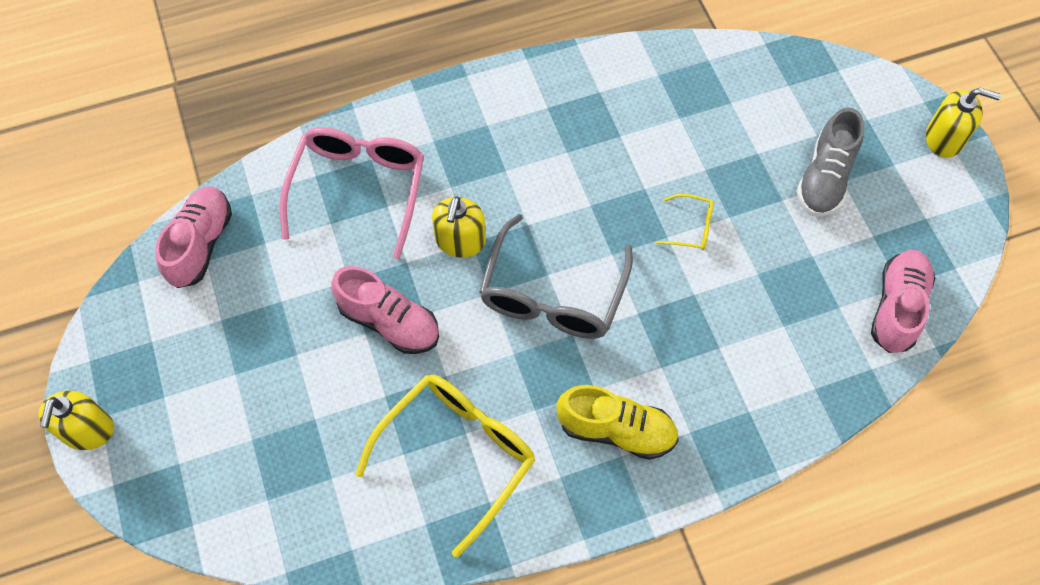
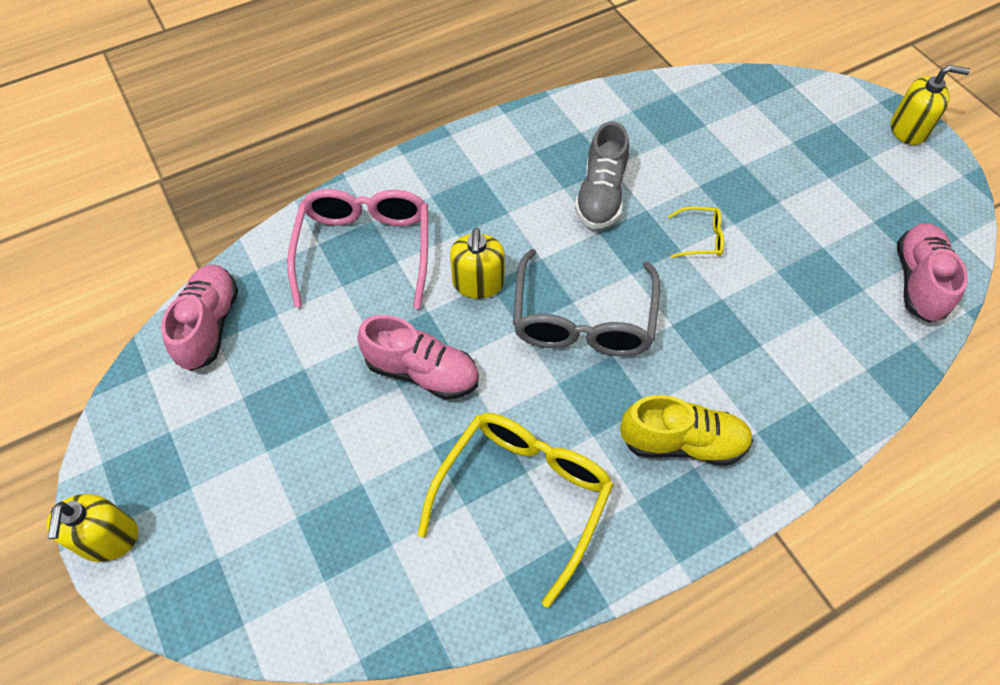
camera: 10 degrees left, 5 degrees down
(824, 178) = (812, 177): grey shoe -> grey shoe (600, 195)

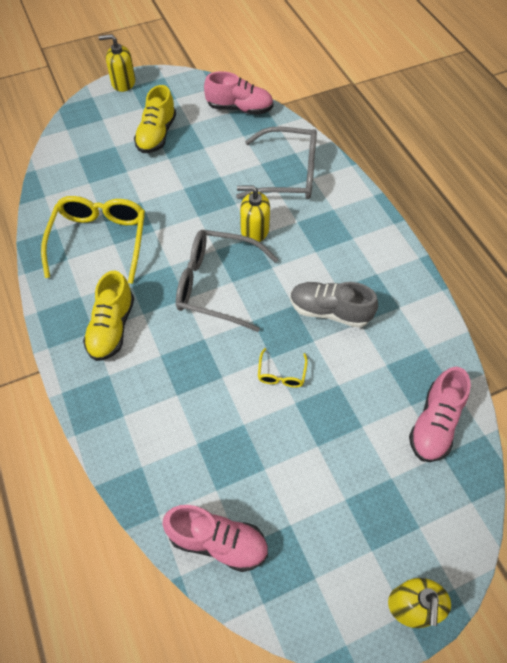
camera: 95 degrees right, 0 degrees up
(269, 448) = (156, 135): none -> yellow shoe
(365, 250) = (288, 174): pink glasses -> grey glasses
(422, 372) = (191, 199): pink shoe -> pink shoe (434, 423)
(523, 495) = (99, 240): yellow glasses -> yellow glasses turned 120 degrees counterclockwise

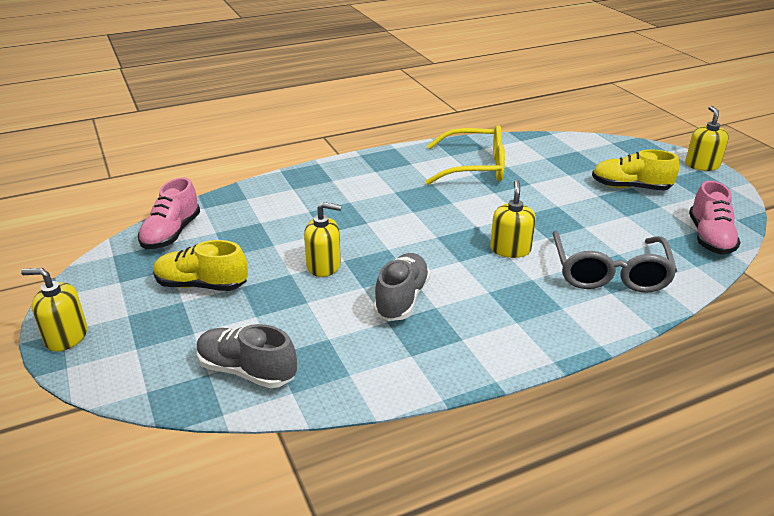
camera: 90 degrees right, 25 degrees down
(112, 327) = (379, 178): yellow shoe -> yellow shoe (202, 285)
(216, 285) = (431, 227): grey glasses -> none
(281, 374) = (324, 266): yellow glasses -> yellow soap dispenser
(434, 423) = (247, 371): pink shoe -> grey shoe

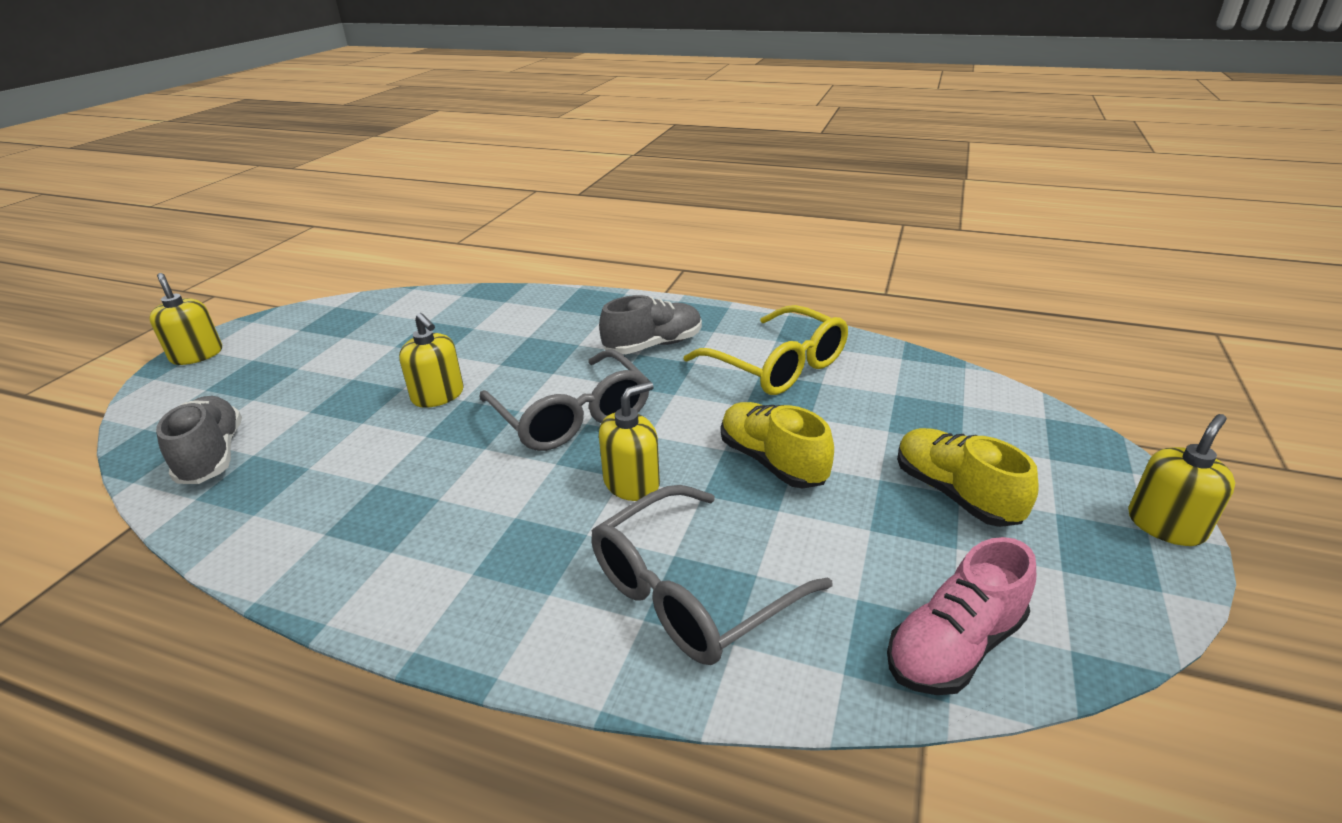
camera: 45 degrees right, 0 degrees up
(171, 233) = (399, 307): pink shoe -> none
(202, 285) = (333, 361): yellow shoe -> yellow shoe (772, 461)
(402, 299) = (429, 469): grey shoe -> grey shoe (653, 345)
(423, 237) = (572, 416): none -> grey glasses

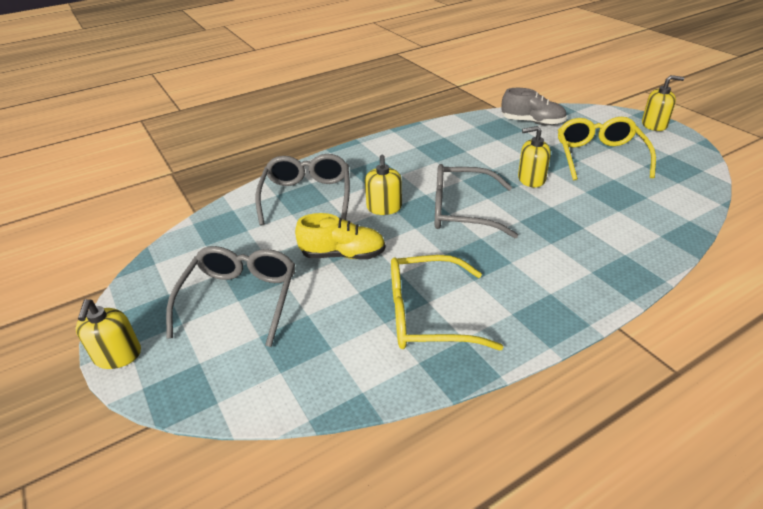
camera: 130 degrees right, 5 degrees up
(331, 368) = (599, 156): none -> yellow glasses
(653, 345) = (517, 273): grey shoe -> none
(954, 646) = (200, 238): pink shoe -> none
(955, 494) = (240, 299): yellow shoe -> grey glasses

